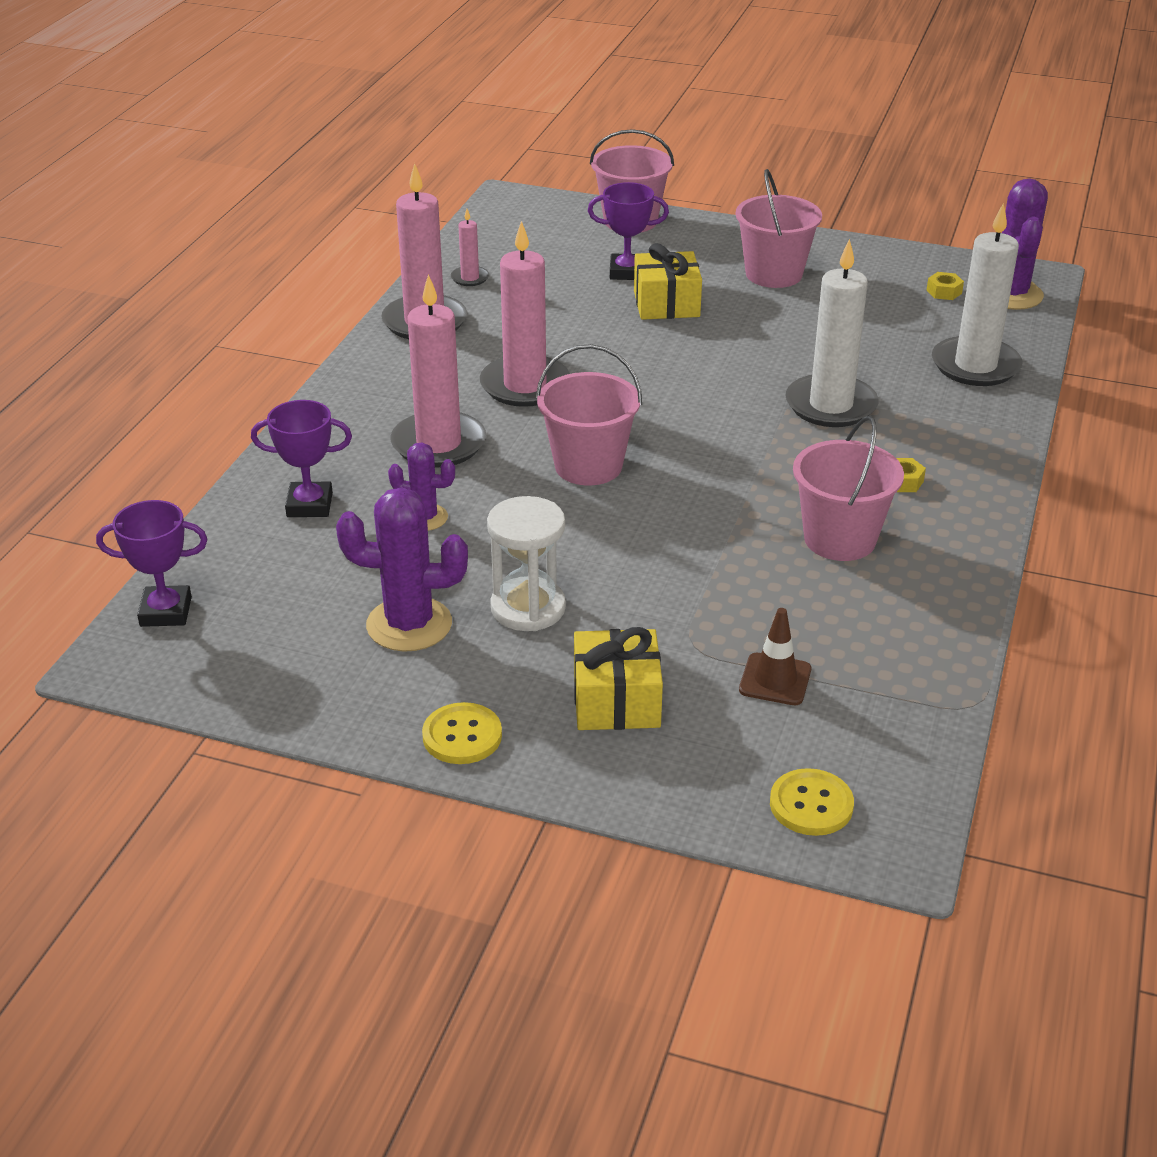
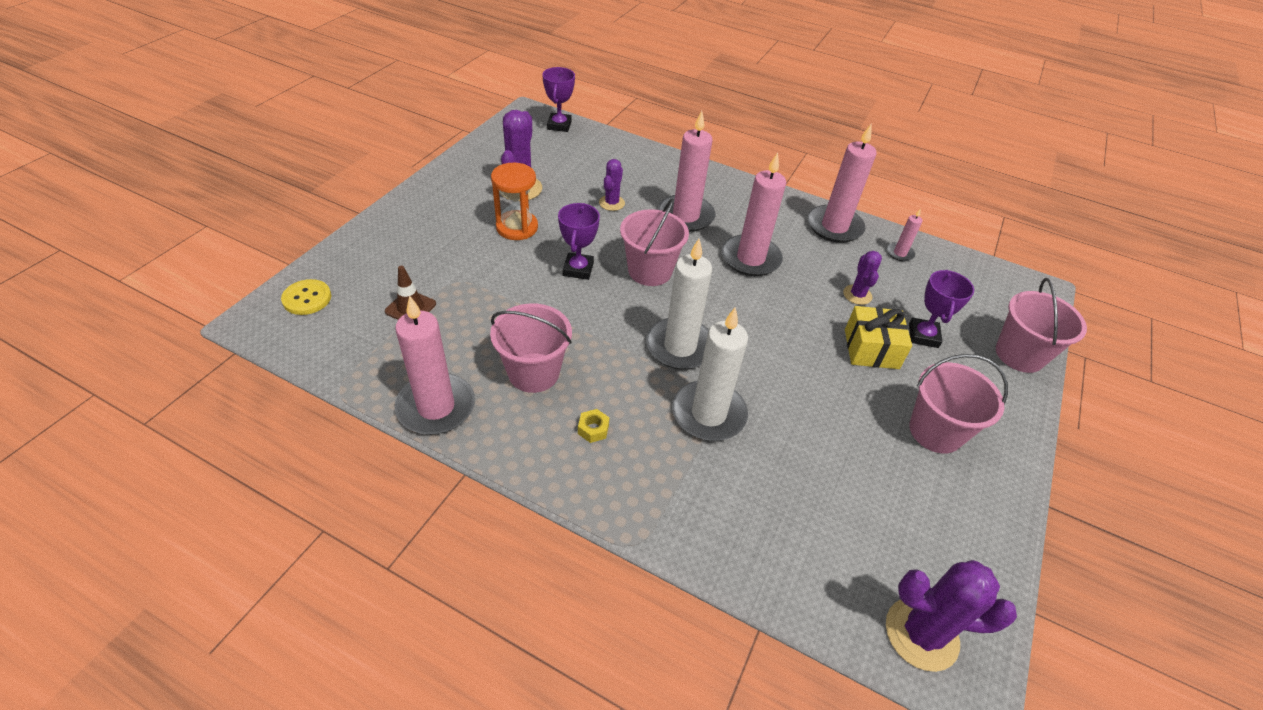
camera: 95 degrees right, 10 degrees up
(309, 505) = (634, 168): purple trophy -> purple trophy (578, 269)
(462, 736) = (428, 194): yellow button -> none
(528, 608) = (517, 227): white hourglass -> orange hourglass
(570, 309) = (857, 295): none -> purple cactus
(616, 701) = (426, 245): yellow gift -> none
(944, 292) = (919, 566): yellow nut -> none
(944, 609) = (436, 407): none -> pink candle
(975, 366) = (768, 544): white candle -> white candle (680, 346)

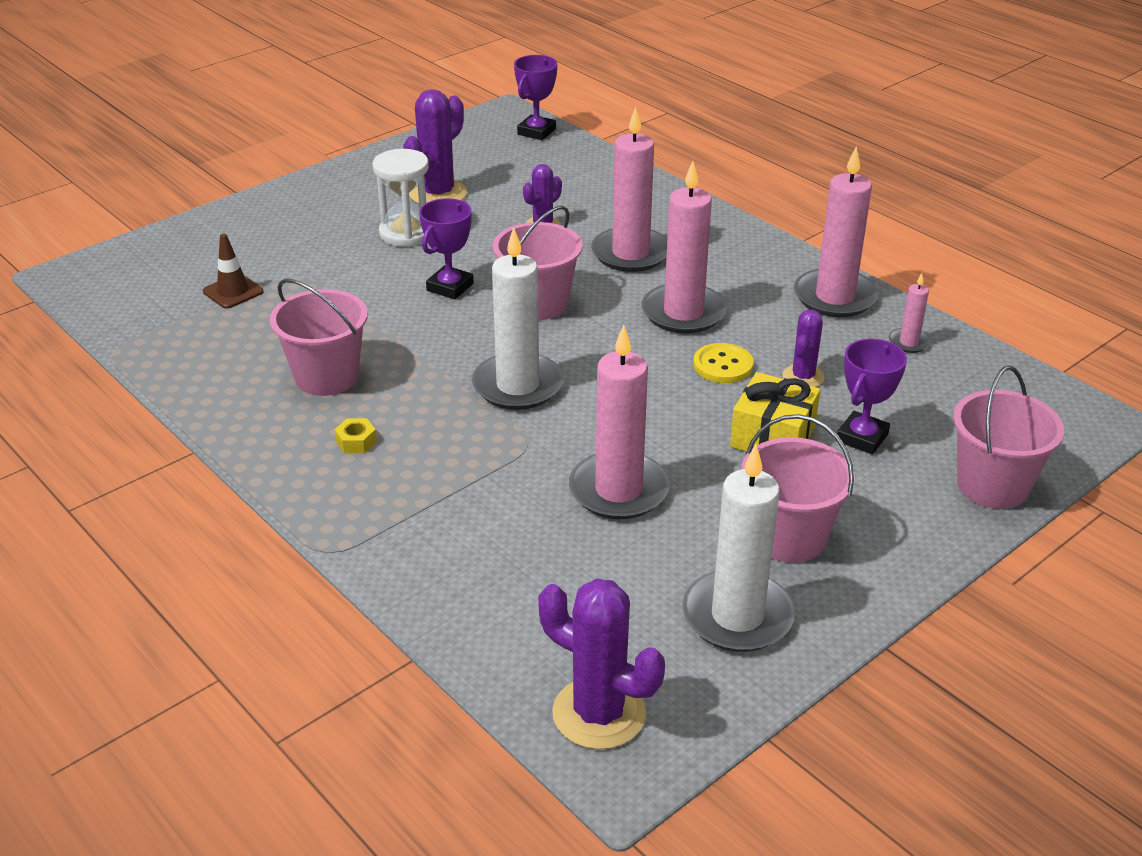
camera: 25 degrees right, 10 degrees down
(307, 298) = (131, 264): yellow button -> yellow button (723, 365)
(436, 407) = (201, 386): pink candle -> pink candle (618, 490)
(517, 227) = (406, 233): orange hourglass -> white hourglass
(708, 414) = (503, 456): white candle -> white candle (737, 616)

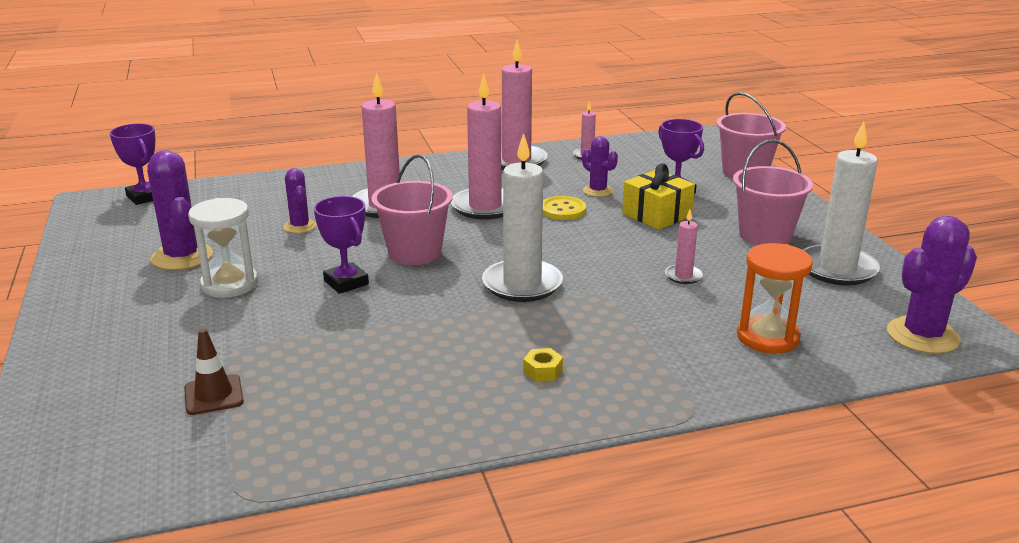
camera: 65 degrees left, 10 degrees down
(327, 377) = (427, 367): pink bucket -> none
(512, 580) = (767, 337): none -> orange hourglass
(618, 490) = (683, 276): pink candle -> pink candle, size x0.47

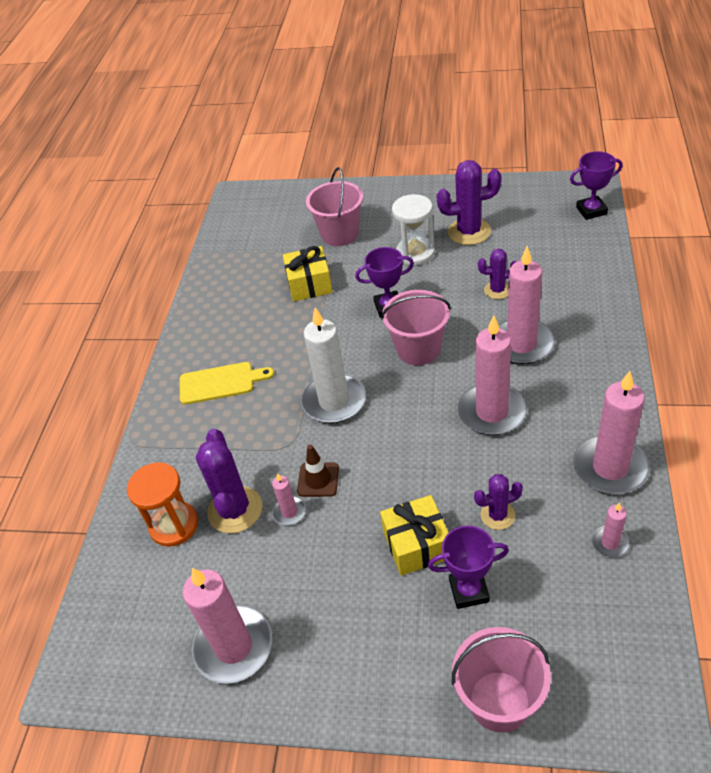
camera: 120 degrees right, 20 degrees up
(214, 395) = (287, 246): brown traffic cone -> brown traffic cone (318, 480)
(311, 350) = (309, 284): none -> yellow gift
(542, 371) = (220, 383): yellow nut -> yellow cutting board
(563, 210) = (461, 469): yellow button -> none
(765, 235) = (327, 622): pink bucket -> pink bucket (340, 234)
(837, 269) = (234, 647): white candle -> pink candle
(922, 336) = (105, 639): purple cactus -> purple cactus (235, 510)

